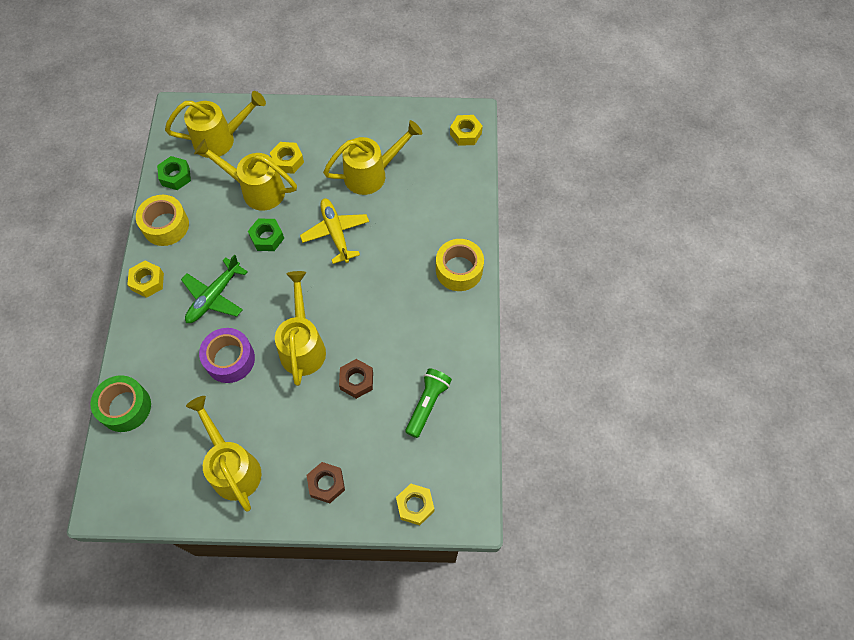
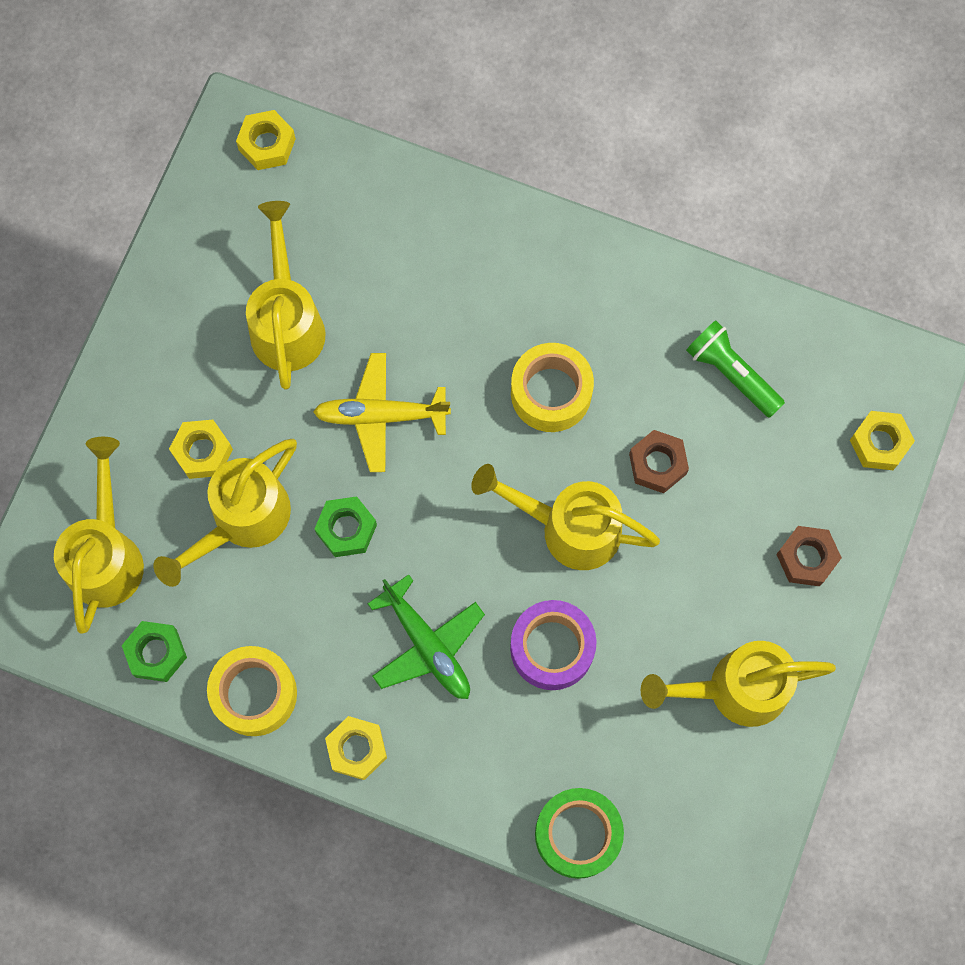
camera: 70 degrees left, 10 degrees up
(459, 270) = (522, 248): yellow tape -> yellow tape (551, 393)

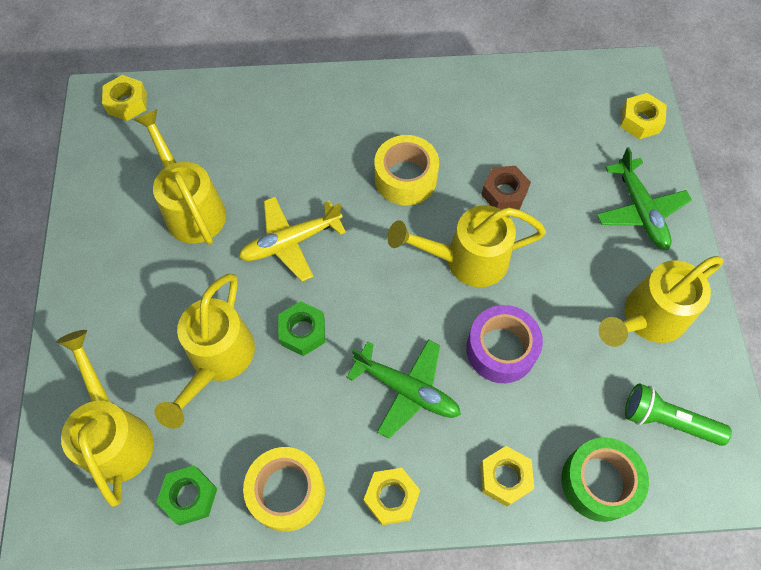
camera: 25 degrees left, 10 degrees down
(202, 452) = (164, 323): yellow nut -> yellow nut (504, 477)
(732, 373) = (520, 118): green flashlight -> green flashlight (667, 420)
(806, 558) = (640, 210): brown nut -> green plane

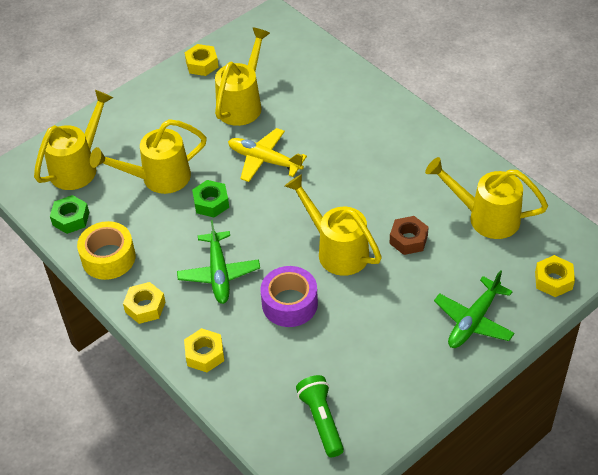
camera: 55 degrees right, 15 degrees down
(127, 103) = (282, 30): yellow nut -> yellow nut (202, 64)
(405, 178) = (366, 184): yellow tape -> none
(599, 482) = (244, 405): green tape -> none
(647, 318) = (389, 370): yellow watering can -> yellow watering can (486, 217)

